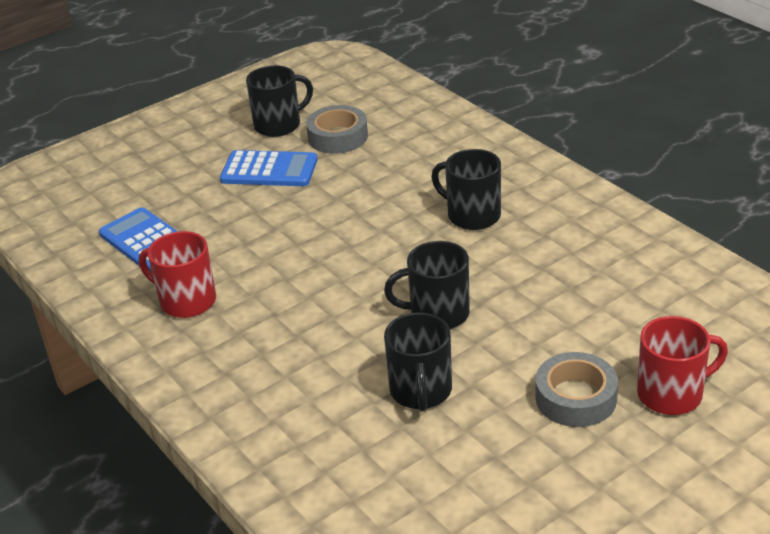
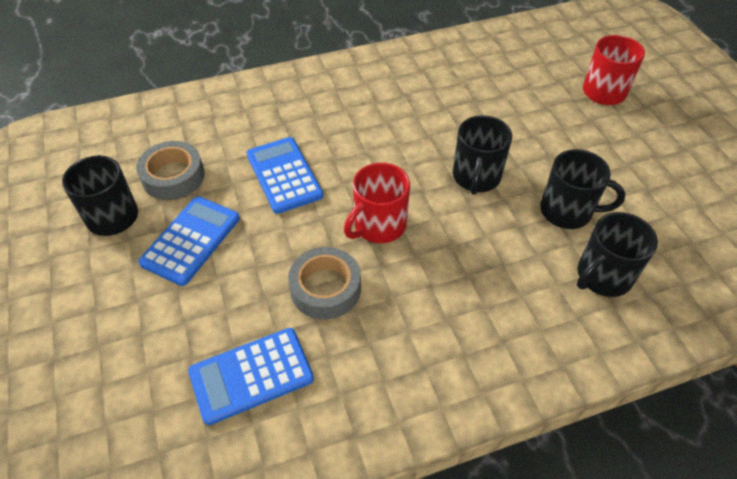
camera: 75 degrees left, 15 degrees up
(186, 301) = (378, 355): red mug -> red mug (378, 225)
(372, 193) = (284, 175): none -> blue calculator
(472, 215) = (357, 124): black mug -> black mug (602, 276)
(575, 398) = (596, 133): grey tape -> grey tape (325, 288)

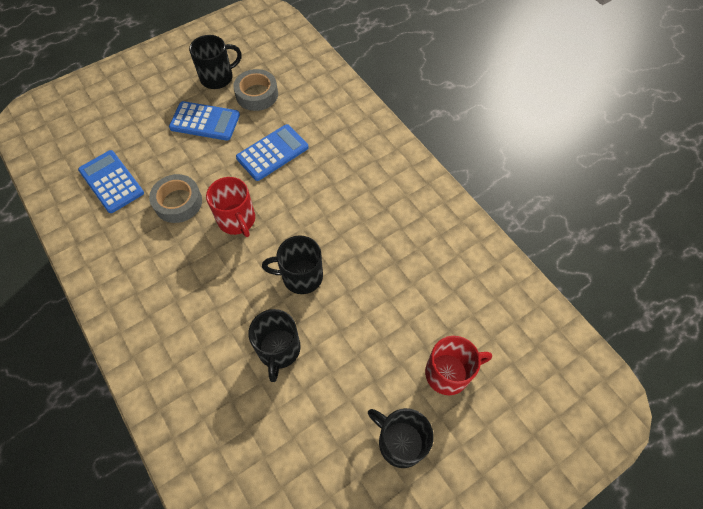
camera: 75 degrees right, 10 degrees up
(378, 225) = (237, 220): red mug -> red mug turned 150 degrees counterclockwise
(602, 276) = (215, 381): black mug -> black mug (400, 442)

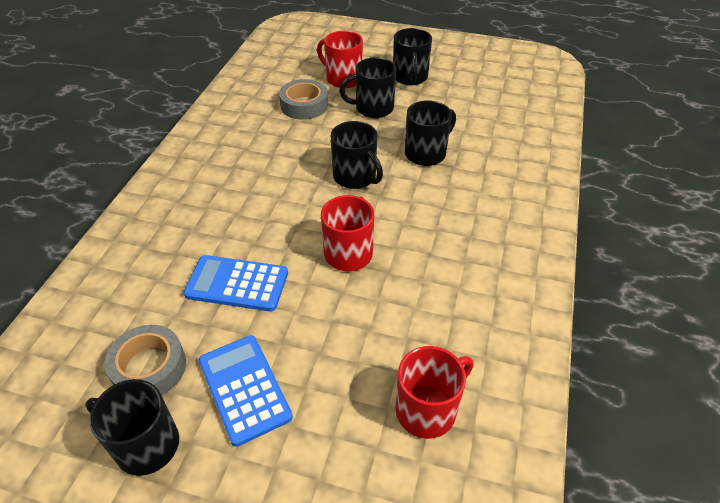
camera: 130 degrees left, 15 degrees down
(111, 182) = (427, 410): blue calculator -> red mug
(178, 202) = (381, 316): grey tape -> grey tape (304, 105)
(376, 360) = (373, 108): none -> black mug

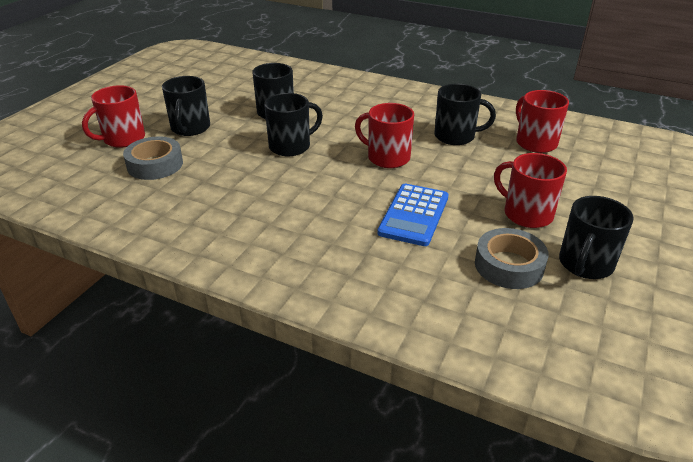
camera: 80 degrees left, 10 degrees down
(244, 389) = (526, 214): blue calculator -> red mug
(410, 77) = (152, 105): black mug -> black mug (456, 136)

